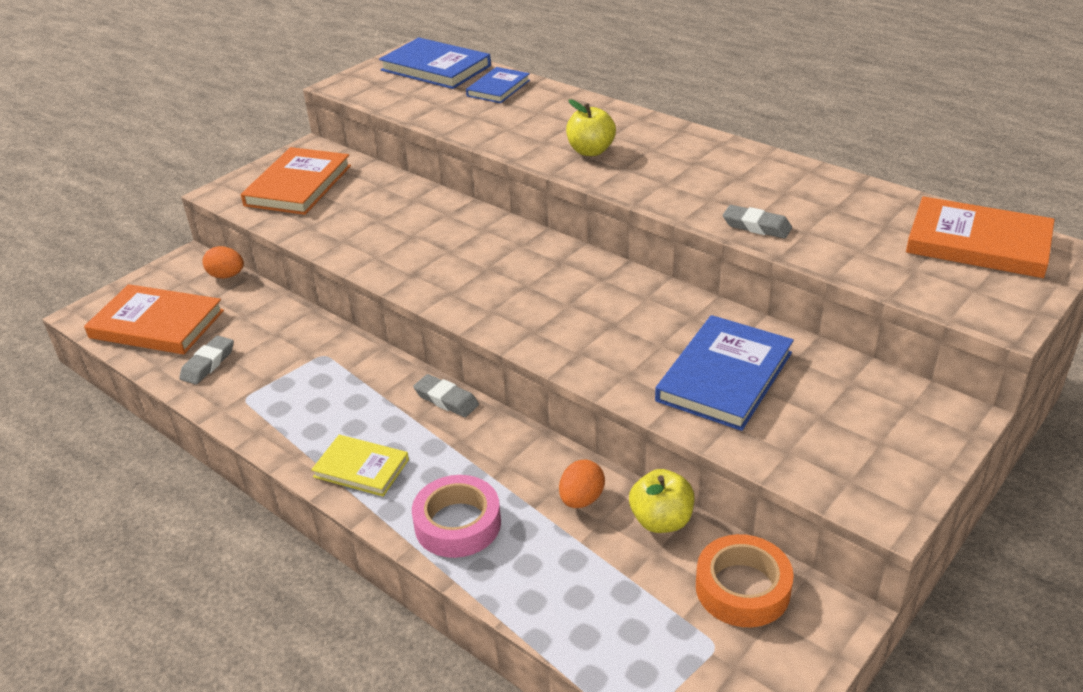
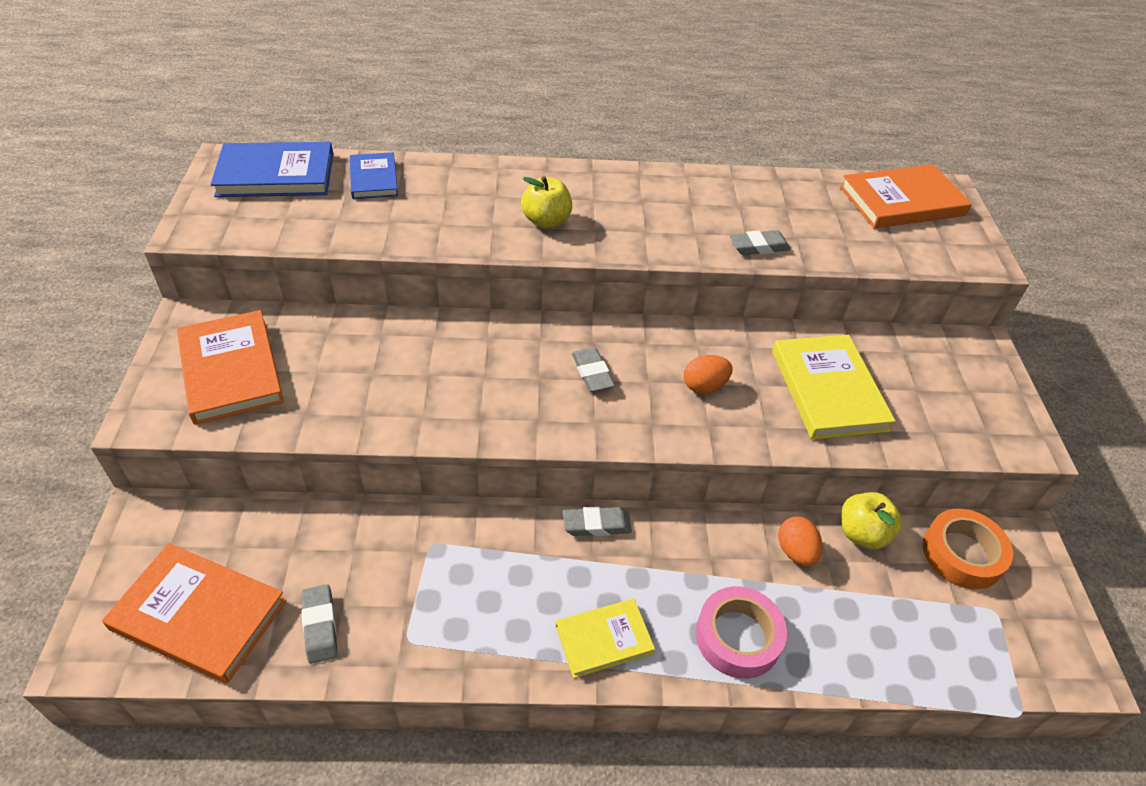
camera: 45 degrees left, 10 degrees up
(157, 324) = (199, 615): orange book -> orange book turned 45 degrees clockwise
(226, 276) = (215, 511): orange egg -> orange egg (704, 386)
(531, 281) = (592, 373): none -> grey eraser
(724, 376) = (828, 390): blue book -> yellow book

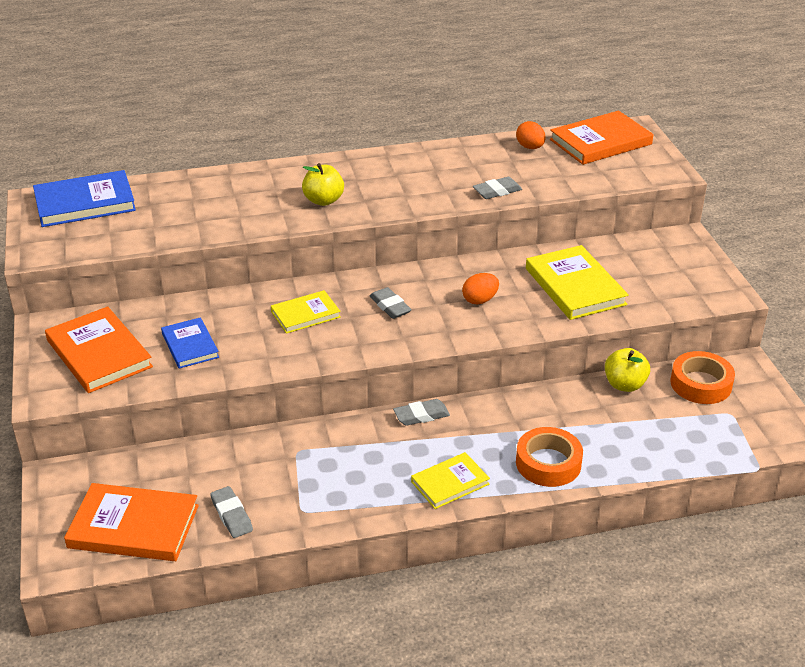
camera: 10 degrees left, 10 degrees down
(373, 179) = (169, 193): blue book -> blue book (190, 345)
(488, 364) = (305, 314): none -> yellow book
(738, 637) = (548, 463): pink tape -> orange tape
(795, 552) = (577, 405): orange egg -> orange egg (530, 147)

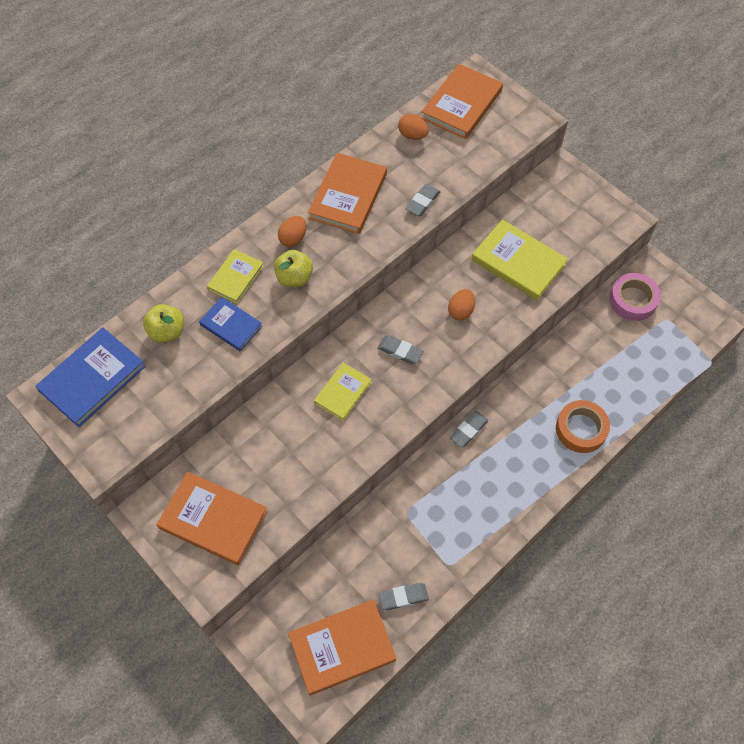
camera: 30 degrees left, 25 degrees up
(190, 345) = (278, 472): blue book -> blue book (231, 325)
(231, 515) = (403, 597): grey eraser -> grey eraser turned 45 degrees counterclockwise
(348, 176) = (293, 238): none -> orange egg
(427, 166) = (348, 196): none -> orange book
(450, 483) = (529, 483): yellow book -> yellow book (235, 277)
(624, 385) = (585, 327): yellow apple -> yellow apple (167, 332)
(701, 384) = (633, 300): orange tape -> pink tape

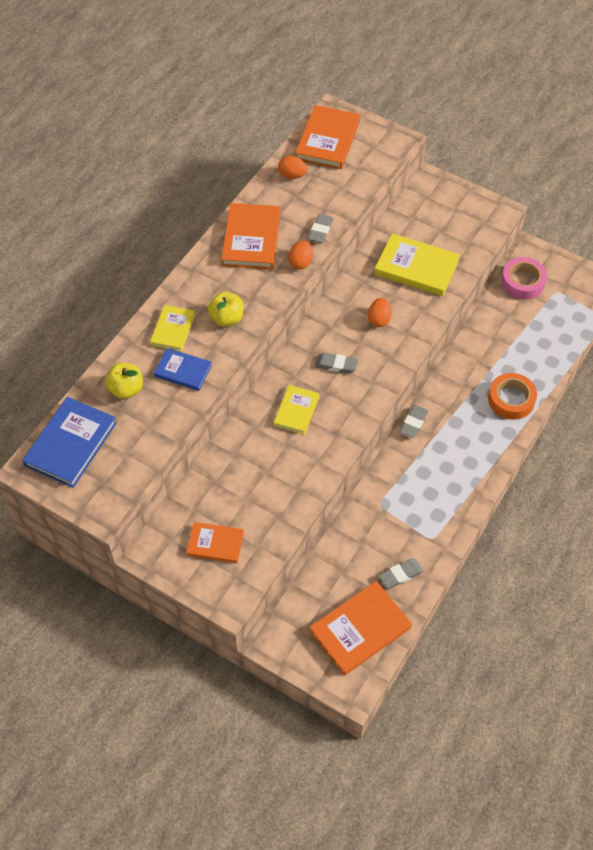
camera: 15 degrees left, 5 degrees down
(213, 519) = (215, 544): orange book -> orange book, size x0.61
(293, 238) = (214, 285): orange egg -> orange egg (301, 262)

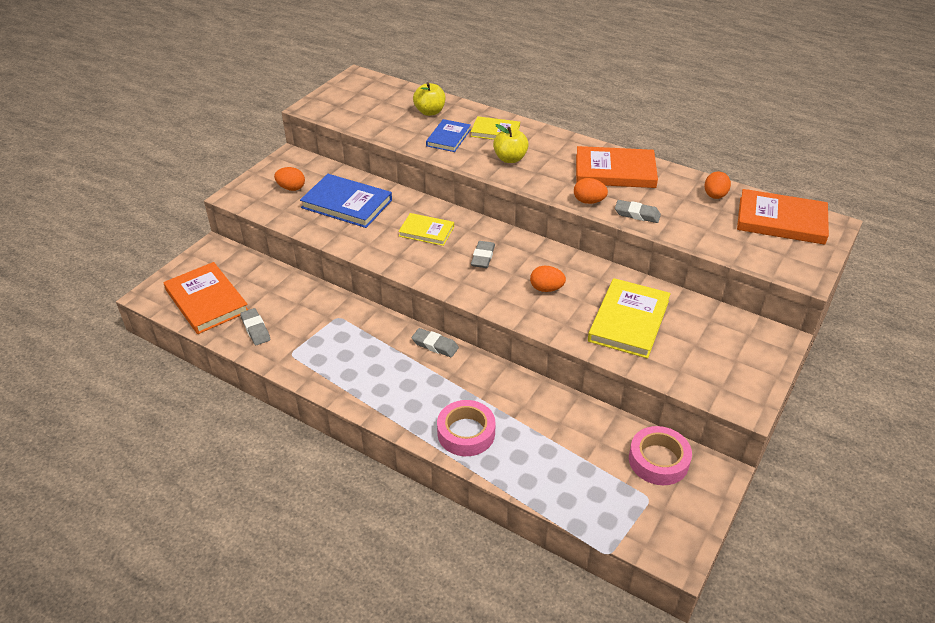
camera: 90 degrees right, 15 degrees down
(71, 444) = (377, 91): blue book -> blue book (347, 204)
(215, 544) = (291, 188): orange book -> orange egg
(511, 399) = (466, 433): orange tape -> pink tape

